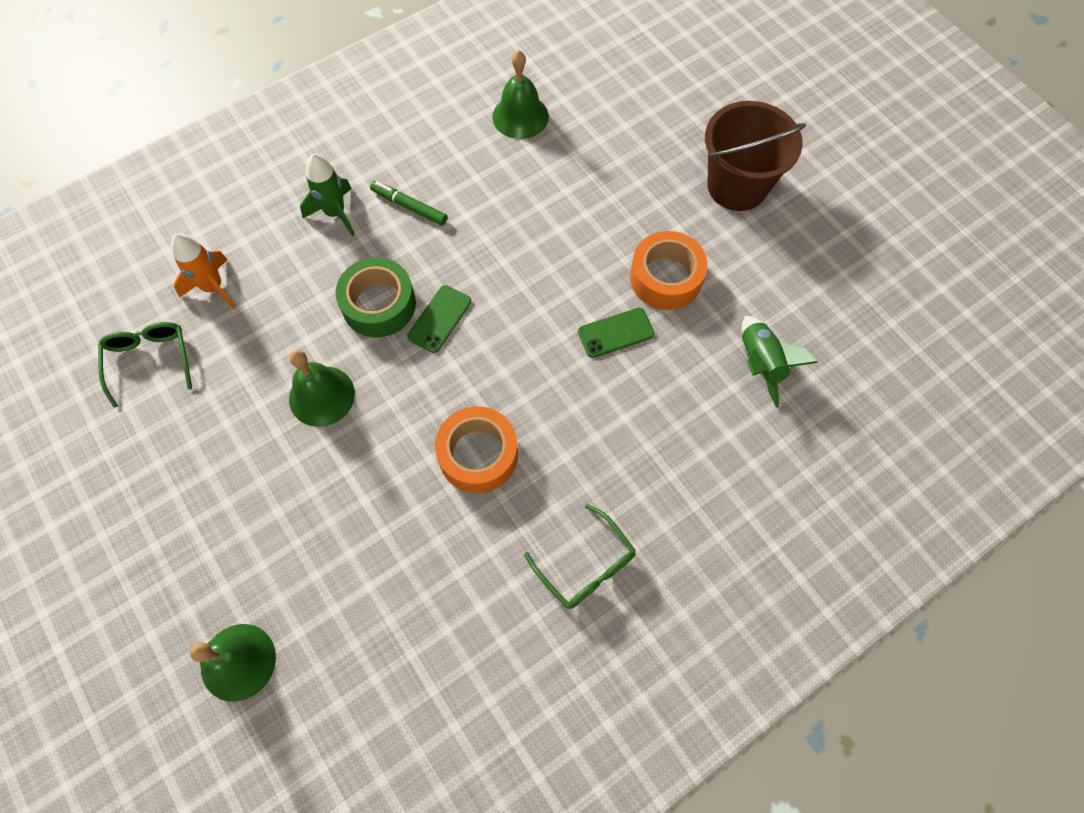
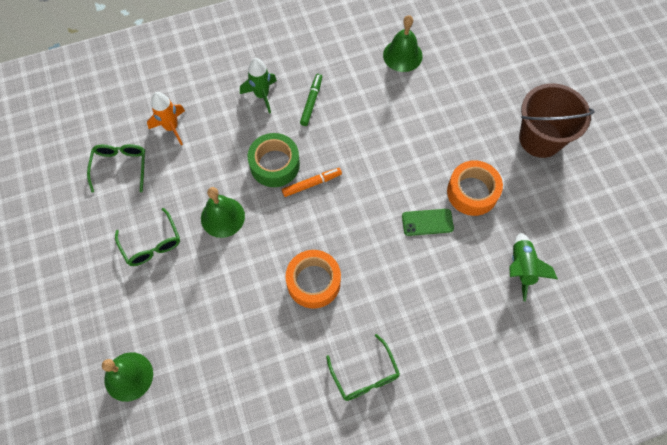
camera: 15 degrees right, 0 degrees up
(225, 460) = (151, 244): none -> green glasses
(409, 206) = (311, 102): green marker -> green marker turned 60 degrees clockwise
(439, 319) = (312, 184): green phone -> orange marker

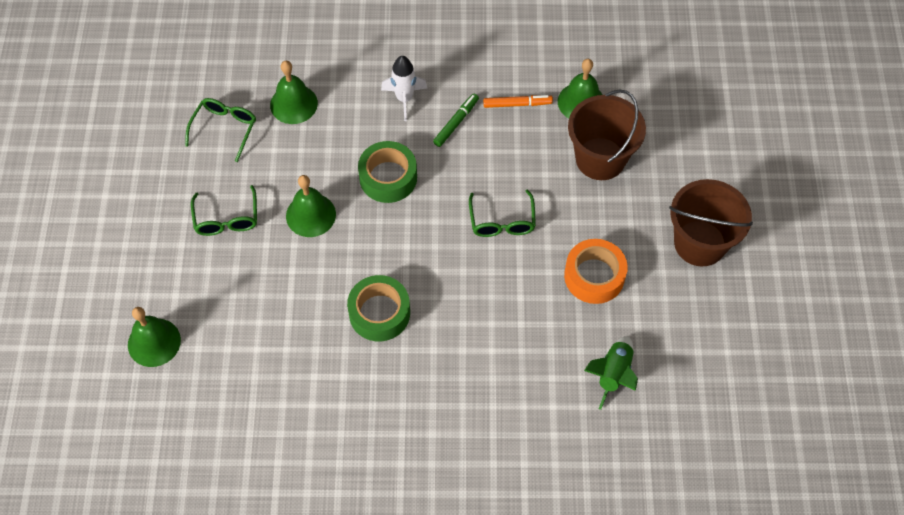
camera: 20 degrees right, 5 degrees down
(171, 127) = (293, 104): orange rocket -> green bell
(262, 95) = (404, 99): green rocket -> white rocket
(312, 184) = (420, 211): orange marker -> orange marker (517, 104)
(313, 282) = (379, 313): orange tape -> green tape
(365, 375) = (394, 424): green glasses -> green glasses (502, 221)
(427, 222) = (529, 292): green phone -> none
(436, 96) = (600, 159): none -> brown bucket

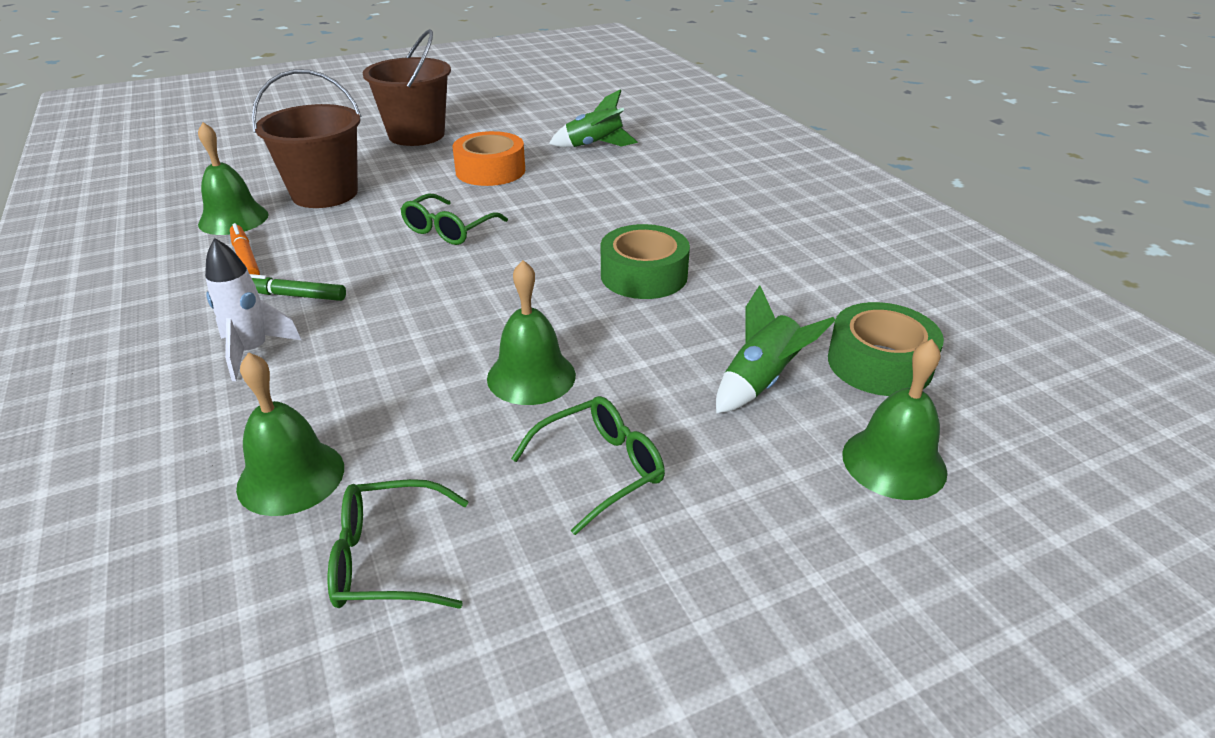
camera: 115 degrees left, 25 degrees down
(242, 319) = (760, 382): none -> green rocket
(388, 177) = (421, 325): green tape -> green tape (879, 364)
(502, 221) = (449, 230): green glasses -> green glasses turned 150 degrees clockwise

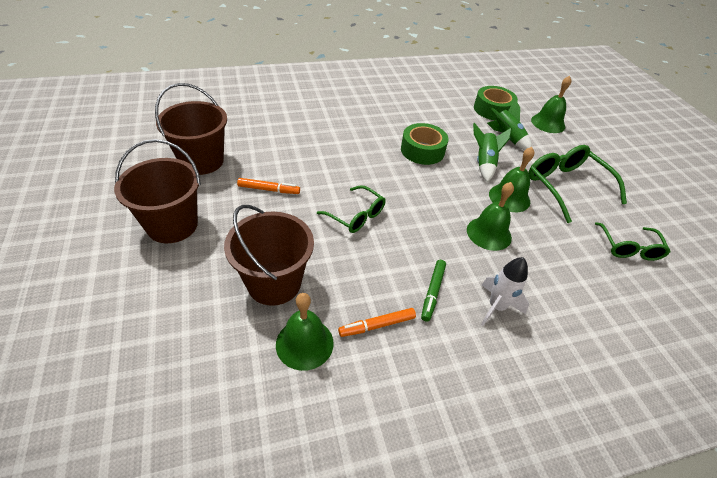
camera: 85 degrees left, 10 degrees up
(291, 477) = (593, 281): green bell -> green bell (489, 233)
(490, 171) = (269, 190): orange tape -> orange marker
(534, 130) = (202, 161): none -> brown bucket
(595, 146) = (248, 139): green rocket -> green rocket (484, 163)
(599, 469) = (566, 187): green glasses -> green glasses, size x1.60

